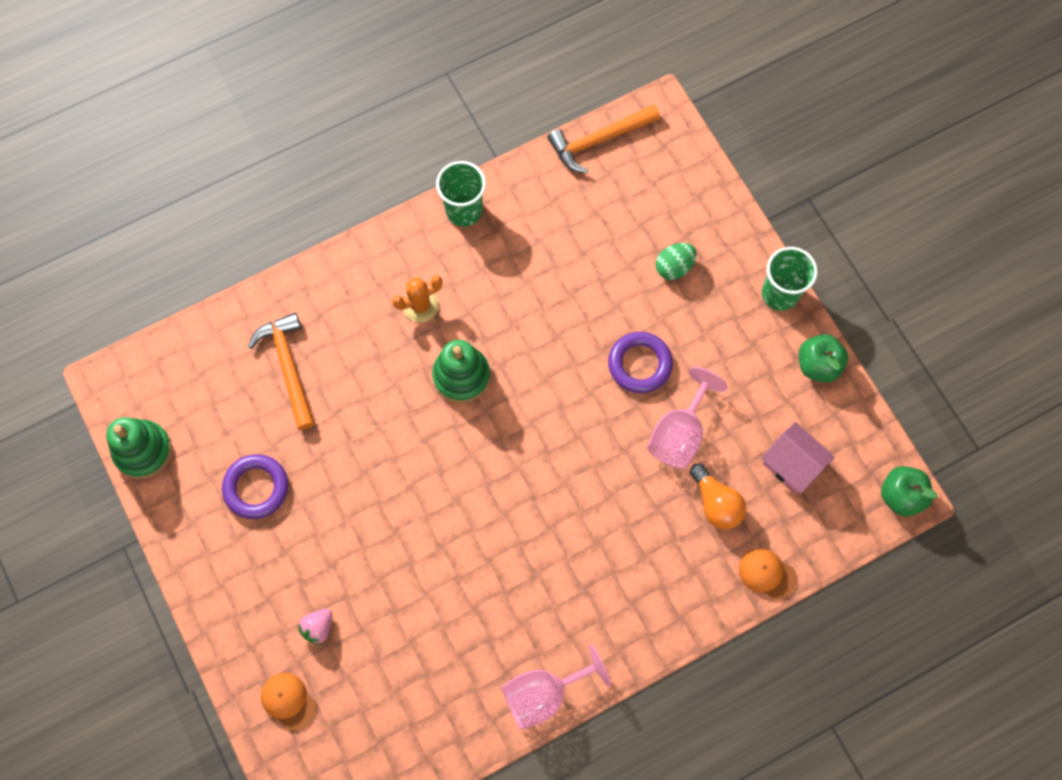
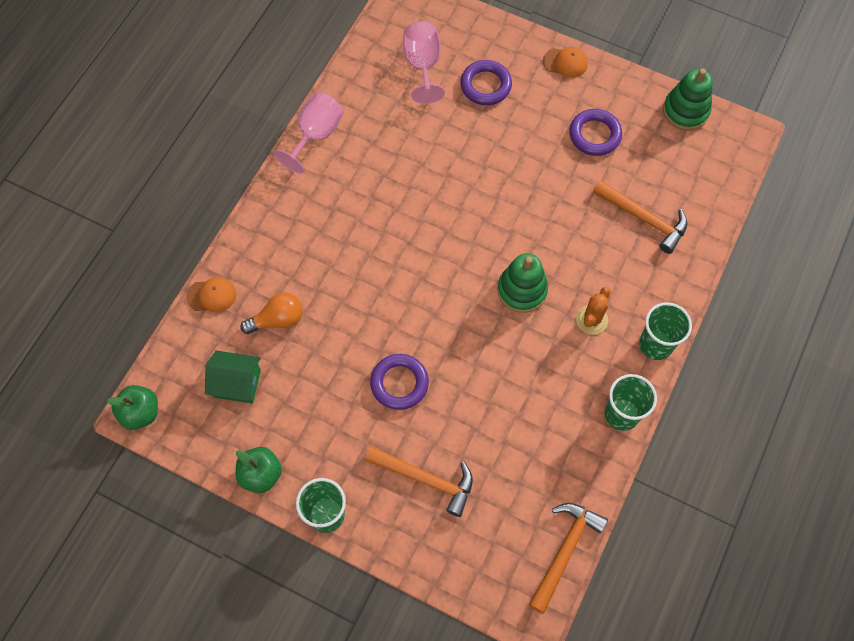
camera: 145 degrees right, 5 degrees down
(288, 701) = (470, 40): orange cap -> orange cap (565, 63)
(318, 627) = (485, 85): pink strawberry -> purple ring
(383, 247) = (655, 344): none -> green cup
(674, 267) = (426, 479): green egg -> orange hammer
(679, 433) = (335, 351): pink goblet -> pink goblet (423, 65)
(716, 503) = (277, 320): orange light bulb -> orange light bulb turned 135 degrees clockwise
(792, 464) = (237, 383): pink house -> green house

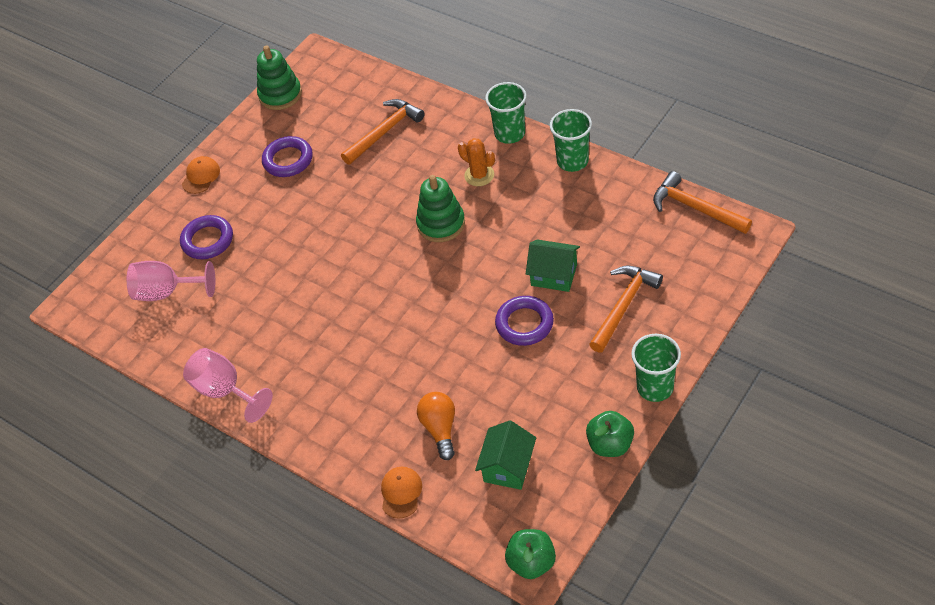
camera: 75 degrees left, 15 degrees down
(462, 406) = (554, 275): none -> green house

